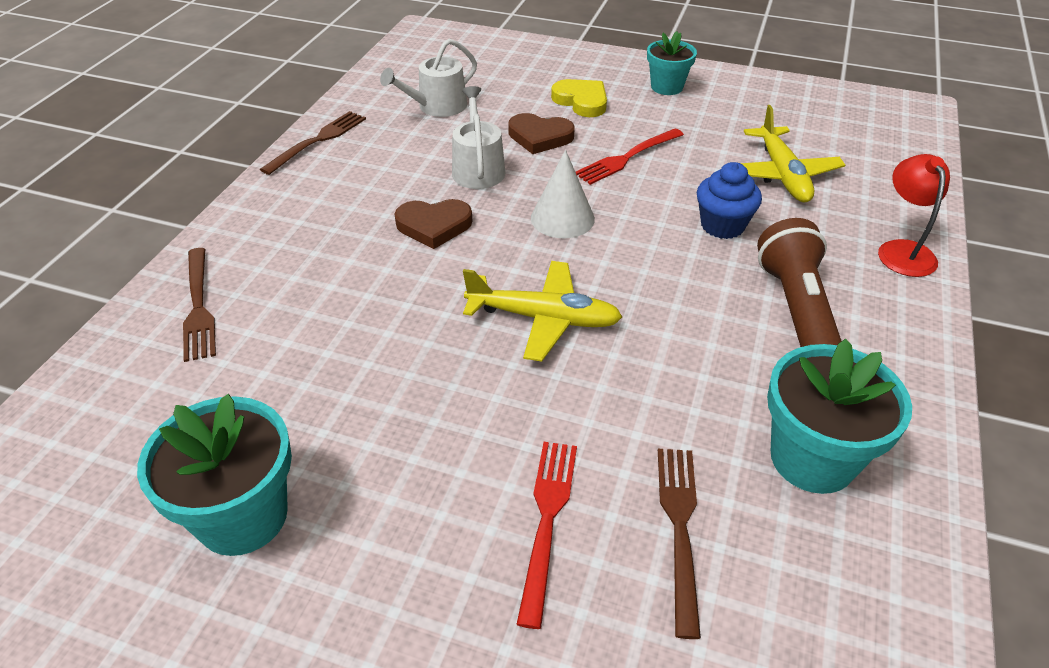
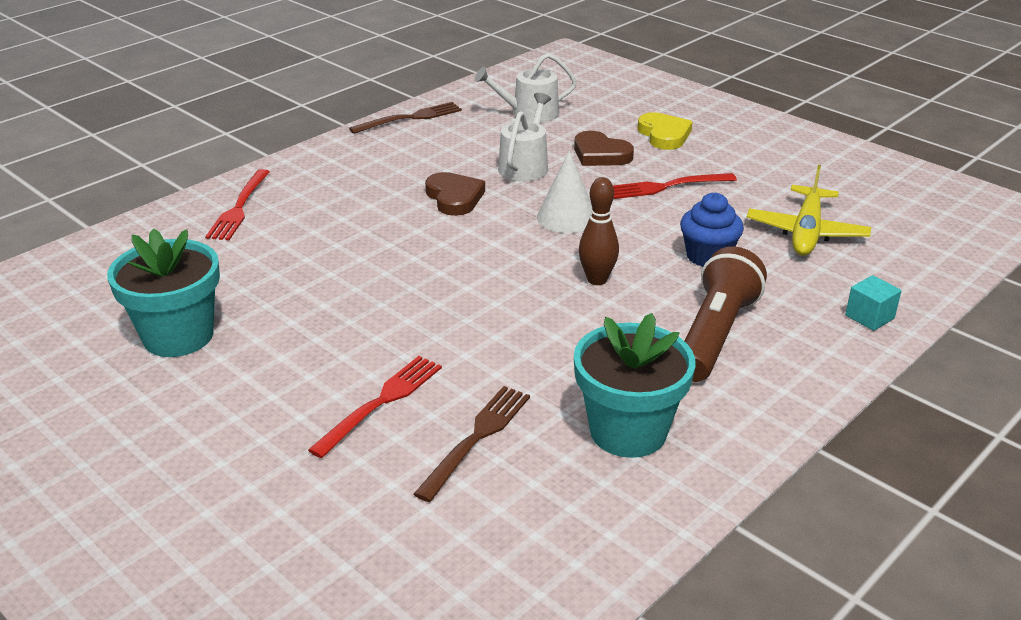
camera: 25 degrees right, 10 degrees down
(199, 307) = (239, 208): brown fork -> red fork
(434, 226) = (454, 197): brown heart -> brown heart turned 135 degrees counterclockwise
(543, 318) = (488, 280): yellow plane -> none
(645, 283) = (597, 280): none -> brown bowling pin
(667, 87) = (758, 140): turquoise flower pot -> none
(902, 250) = (869, 317): red lamp -> turquoise cube

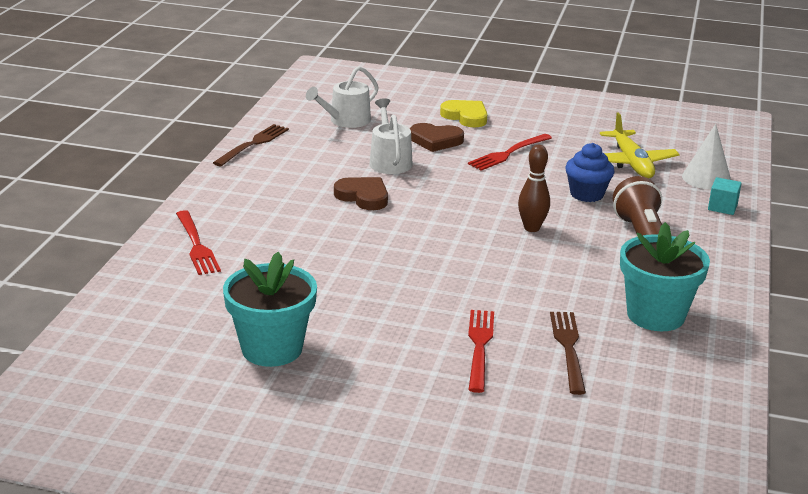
camera: 30 degrees left, 5 degrees down
(567, 217) = (463, 191): white cone -> white cone (706, 178)

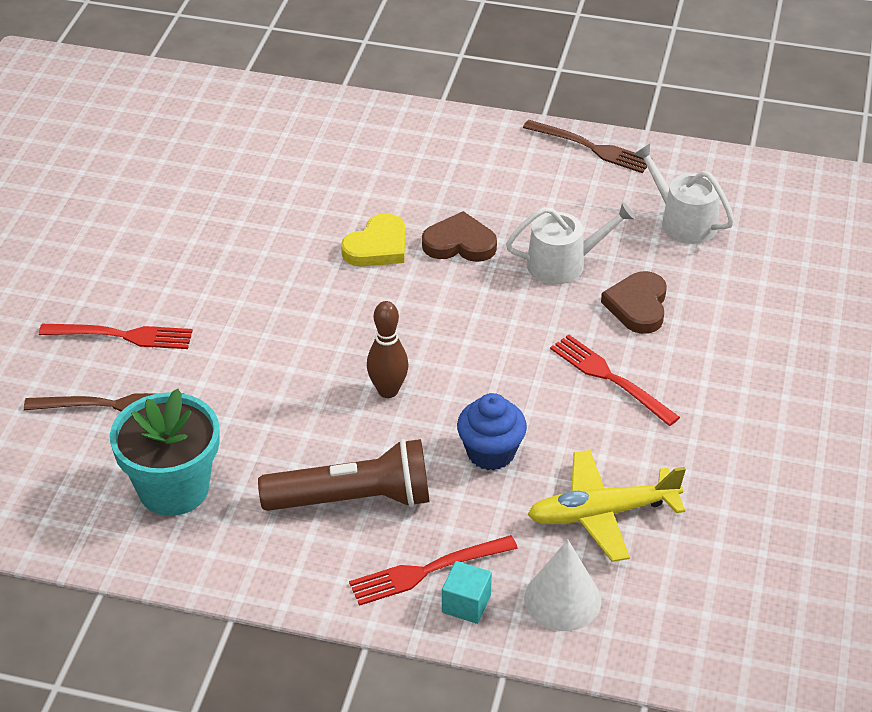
camera: 90 degrees right, 15 degrees up
(197, 245) = (334, 129): red fork -> red fork (427, 571)
(272, 349) = (133, 194): turquoise flower pot -> none
(363, 196) = (459, 243): brown heart -> brown heart turned 120 degrees counterclockwise
(466, 116) = (730, 337): yellow heart -> yellow heart (377, 246)

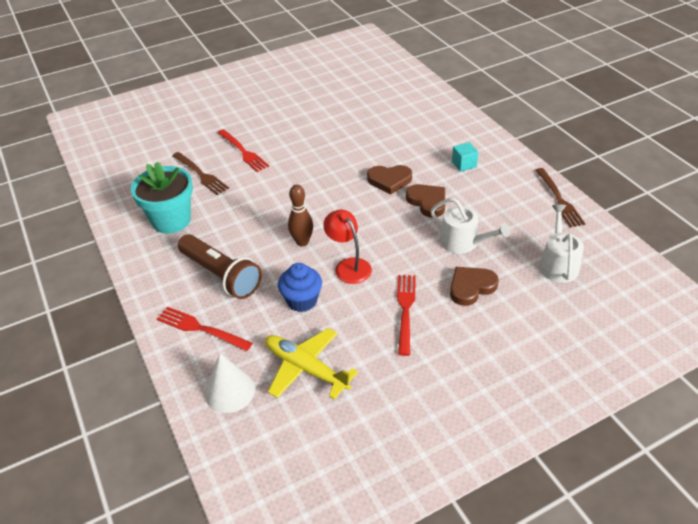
camera: 50 degrees right, 0 degrees up
(377, 246) = (389, 180): yellow heart -> brown heart
(466, 604) = (192, 356): turquoise cube -> turquoise cube (464, 164)
(482, 377) = (348, 266): none -> red lamp

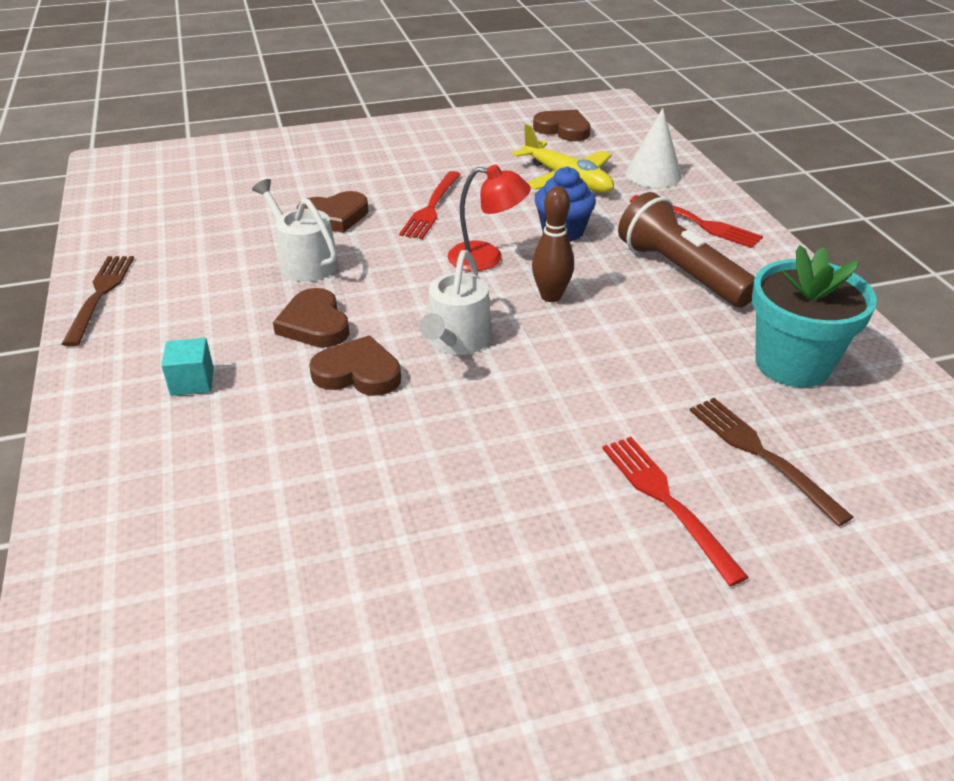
camera: 170 degrees left, 5 degrees down
(320, 463) = (563, 129): none -> brown heart
(348, 266) = (487, 258): red lamp -> red lamp turned 60 degrees counterclockwise
(558, 264) = (201, 223): white watering can -> white watering can (456, 340)

